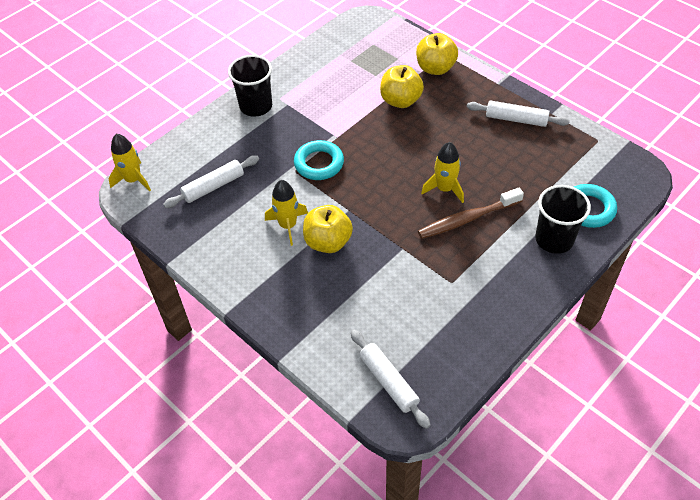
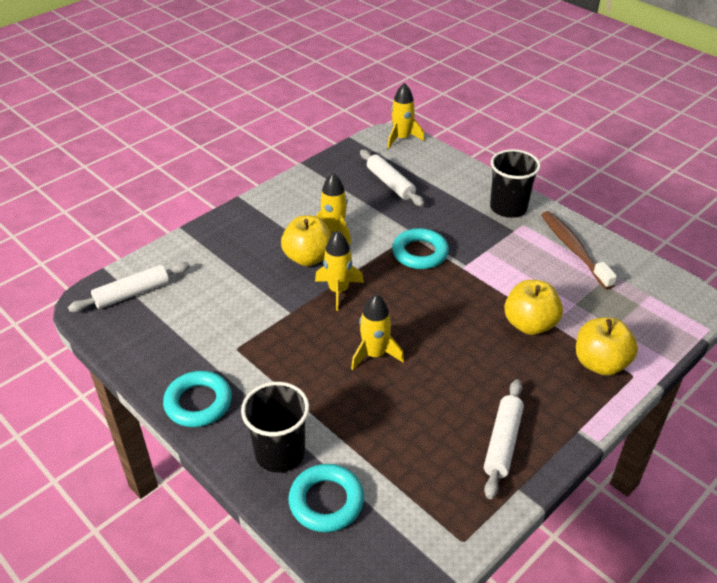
camera: 90 degrees right, 10 degrees down
(372, 217) = (338, 291): none -> yellow rocket
(467, 219) = (325, 370): brown toothbrush -> brown toothbrush (573, 249)
(517, 300) = (198, 403): none -> turquoise ring

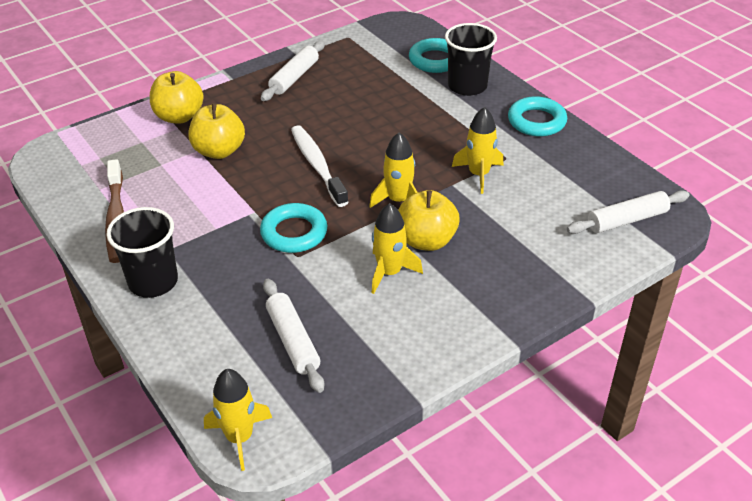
camera: 170 degrees left, 0 degrees up
(374, 354) = (376, 141): yellow rocket -> yellow rocket (479, 174)
(425, 318) = (317, 165): none -> white toothbrush

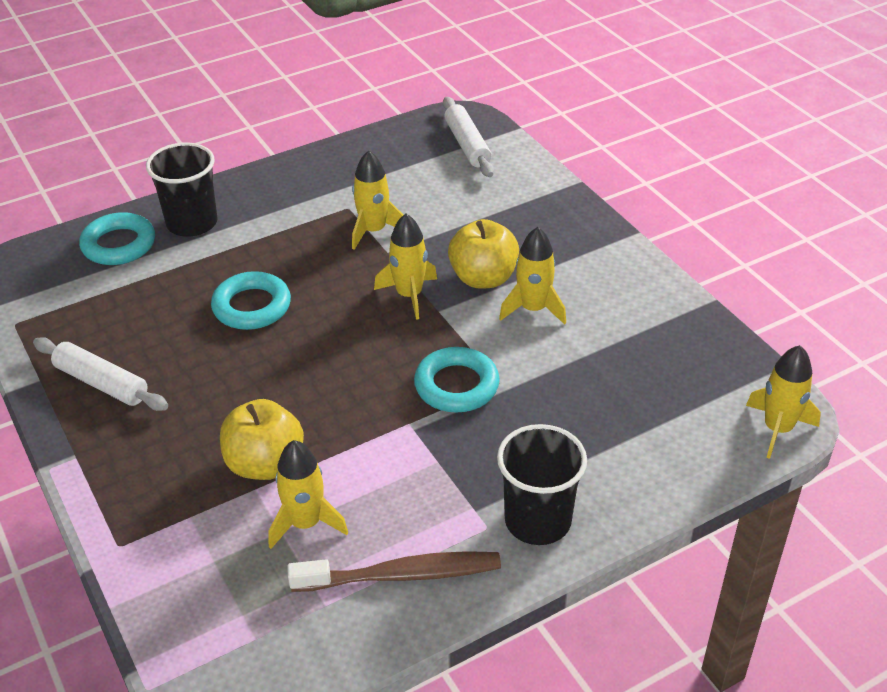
camera: 85 degrees left, 0 degrees up
(166, 174) = (305, 523): none -> yellow rocket
(179, 116) = (158, 516): yellow apple -> none
(293, 340) = (638, 387): white rolling pin -> none
(317, 165) = (324, 362): white toothbrush -> none
(536, 121) = (285, 179): turquoise ring -> turquoise ring (252, 306)

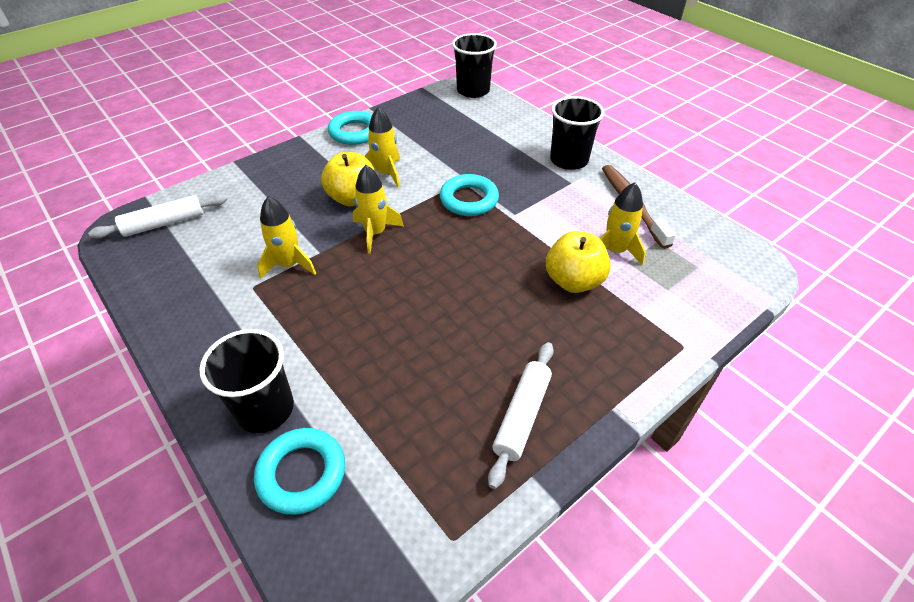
camera: 100 degrees left, 5 degrees up
(252, 306) = (399, 327): turquoise ring -> turquoise ring (354, 132)
(777, 429) = (473, 91): yellow rocket -> black cup

